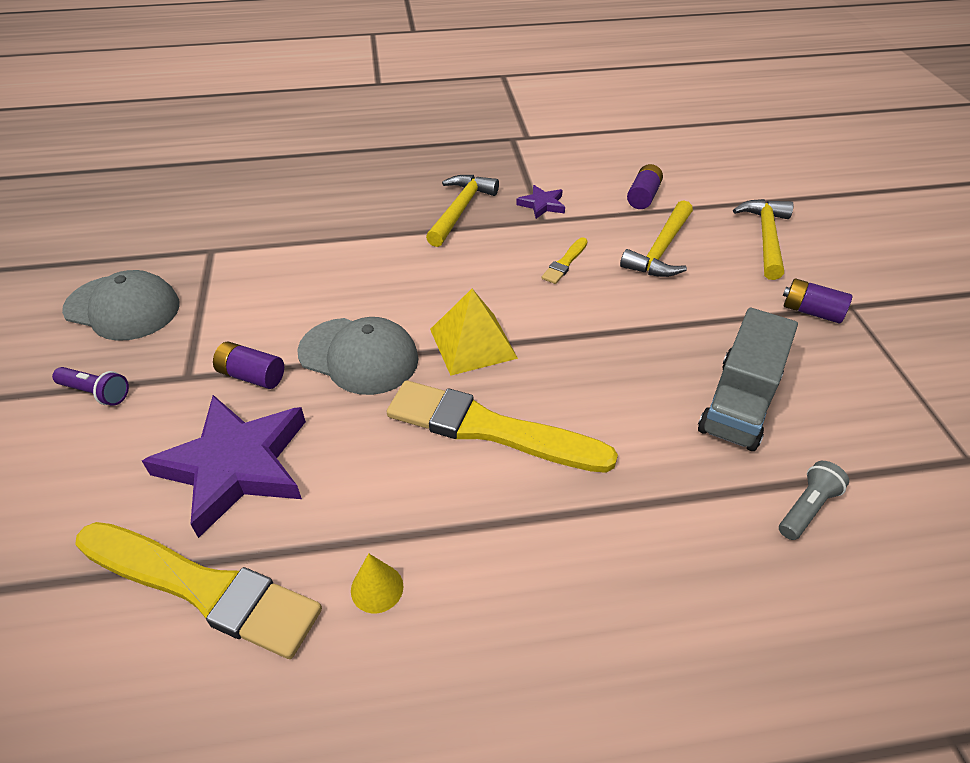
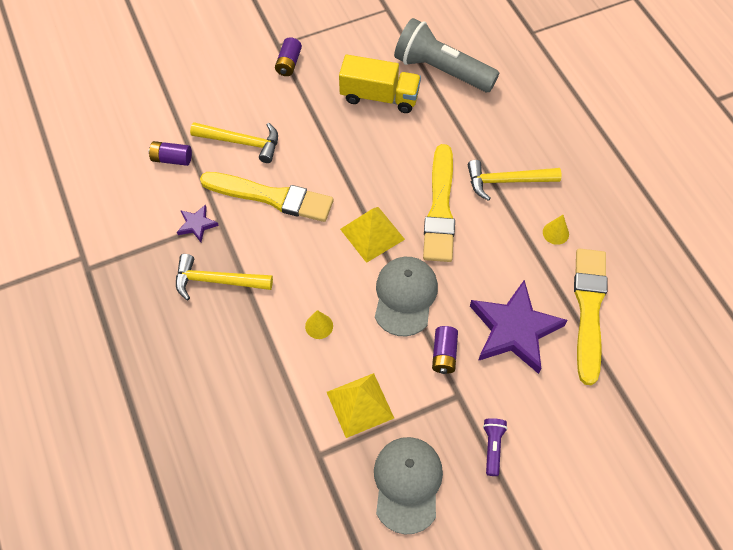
camera: 105 degrees left, 15 degrees up
(242, 288) = (360, 405): none -> yellow pyramid
(361, 274) = (319, 326): none -> yellow cone
(565, 263) = (271, 197): yellow brush -> yellow brush, size x2.29
(739, 403) = (379, 96): grey truck -> yellow truck
(765, 238) = (212, 84): yellow hammer -> yellow hammer (507, 181)
(807, 508) = (441, 70): grey flashlight -> grey flashlight, size x2.36

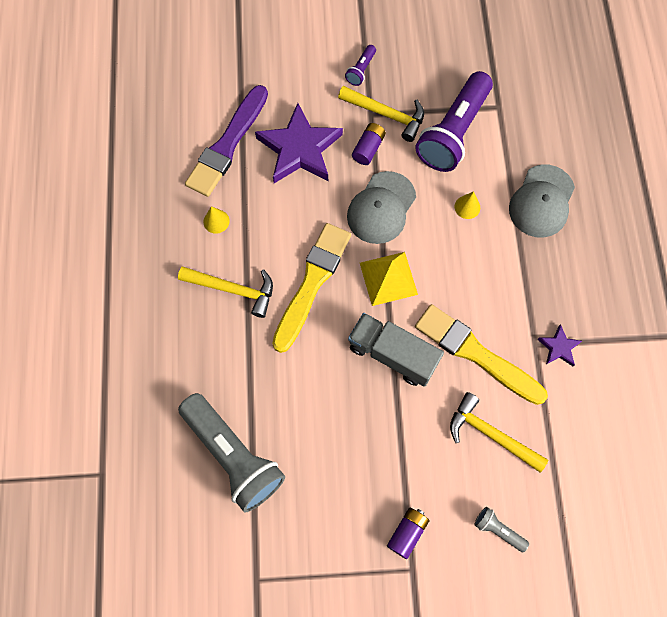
camera: 160 degrees left, 10 degrees up
(172, 159) = (572, 439): purple battery -> none
(217, 281) = (550, 280): yellow hammer -> yellow hammer (386, 114)
(219, 84) = (498, 530): none -> grey flashlight
(344, 174) = (392, 354): none -> grey truck
(360, 405) = (453, 132): yellow pyramid -> purple flashlight
(379, 96) = (318, 443): yellow truck -> none
(407, 484) = (436, 66): grey cap -> grey cap (541, 201)
(589, 309) = (227, 144): yellow brush -> purple brush

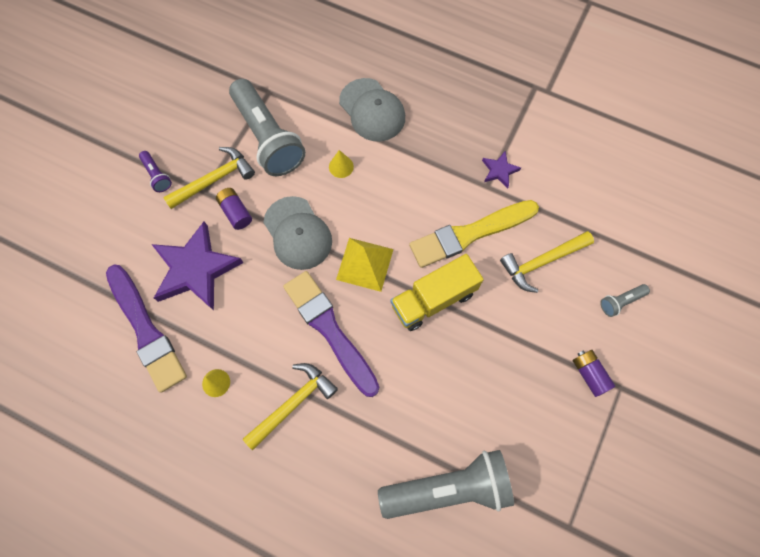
camera: 60 degrees left, 0 degrees up
(312, 283) = (330, 330): yellow brush -> purple brush
(392, 354) = (433, 299): grey truck -> yellow truck
(453, 132) = (268, 138): purple flashlight -> grey flashlight

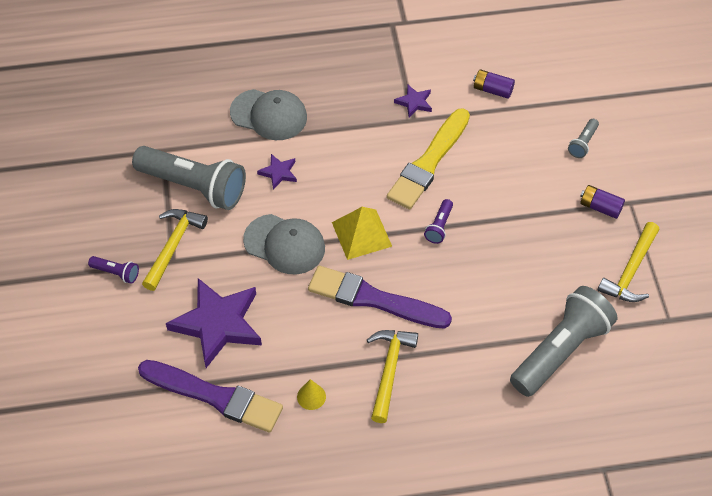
camera: 35 degrees left, 15 degrees down
(235, 212) = (215, 260): purple battery -> purple battery (492, 90)
(341, 166) = (278, 173): yellow cone -> purple star
(433, 299) = (439, 226): yellow truck -> purple flashlight
(542, 262) = (502, 150): yellow hammer -> yellow hammer (631, 271)

